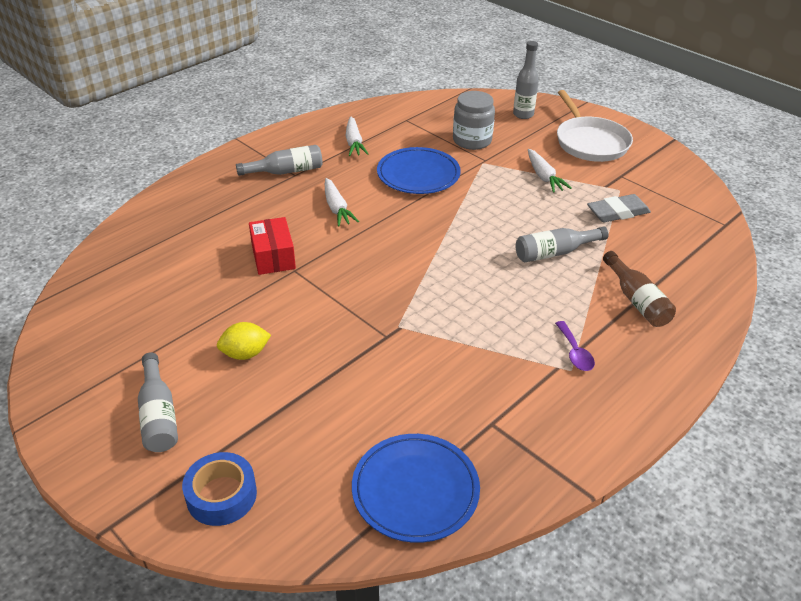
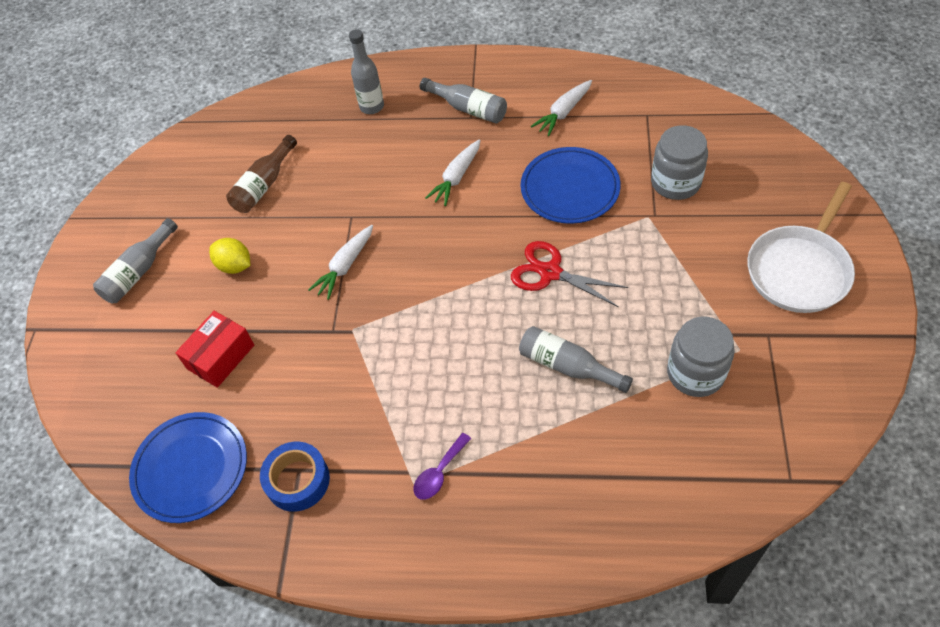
camera: 55 degrees right, 15 degrees up
(221, 495) = (100, 362): blue tape -> blue tape (297, 480)
(273, 256) = (353, 192): red box -> red box (220, 357)
(473, 218) = (550, 272): none -> red scissors
(523, 114) = (778, 184): grey bottle -> grey bottle (372, 107)
(544, 177) = (683, 276): white carrot -> white carrot (345, 266)
(617, 212) = (695, 373): grey eraser -> grey jar
(636, 300) = (565, 476): brown bottle -> brown bottle (264, 185)

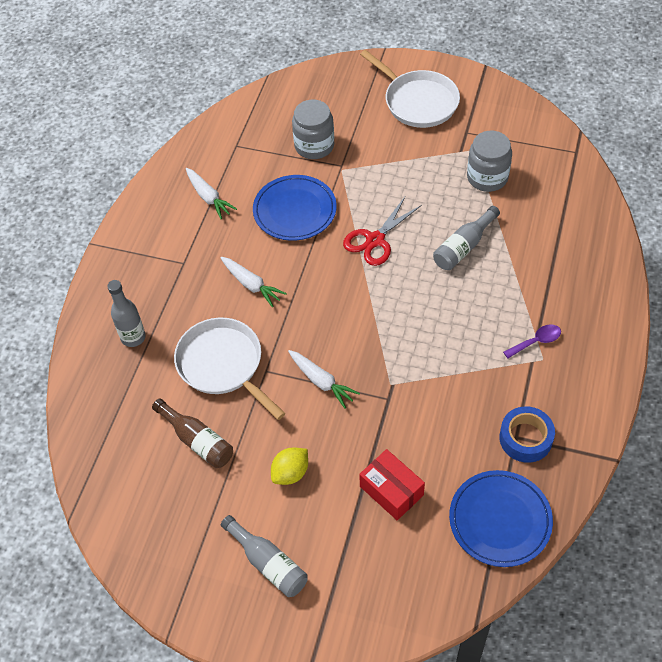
camera: 80 degrees left, 0 degrees up
(352, 181) = (223, 364): none -> white pan
(439, 473) = (536, 341): purple spoon -> purple spoon turned 75 degrees counterclockwise
(468, 109) = (172, 262): grey bottle -> none

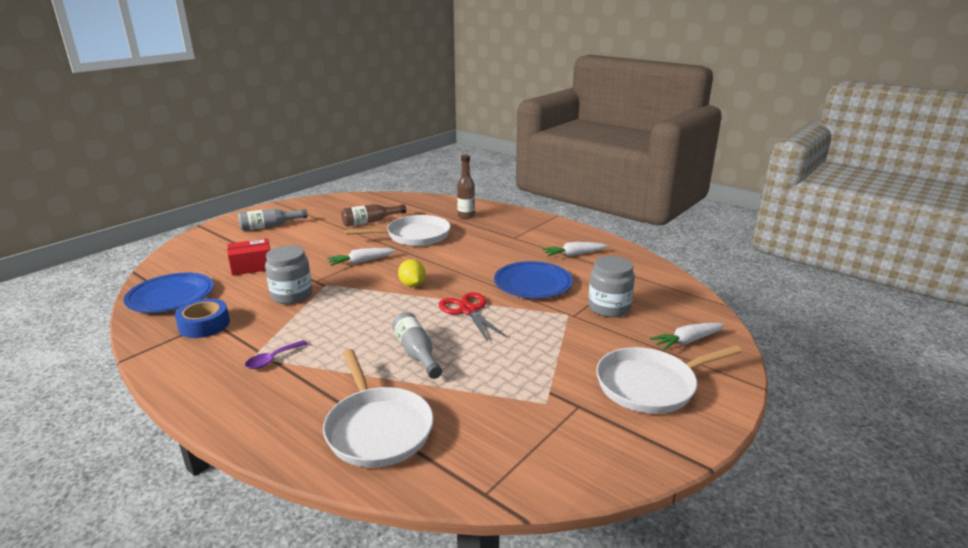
camera: 110 degrees right, 30 degrees down
(133, 337) = (466, 216): grey bottle -> brown bottle
(251, 285) = (471, 255): white carrot -> white carrot (687, 341)
(290, 473) = (312, 241): yellow lemon -> yellow lemon (412, 285)
(487, 177) = (495, 398): grey jar -> grey jar (292, 295)
(536, 341) = (272, 359): purple spoon -> purple spoon turned 45 degrees clockwise
(563, 227) = (378, 429): none -> white pan

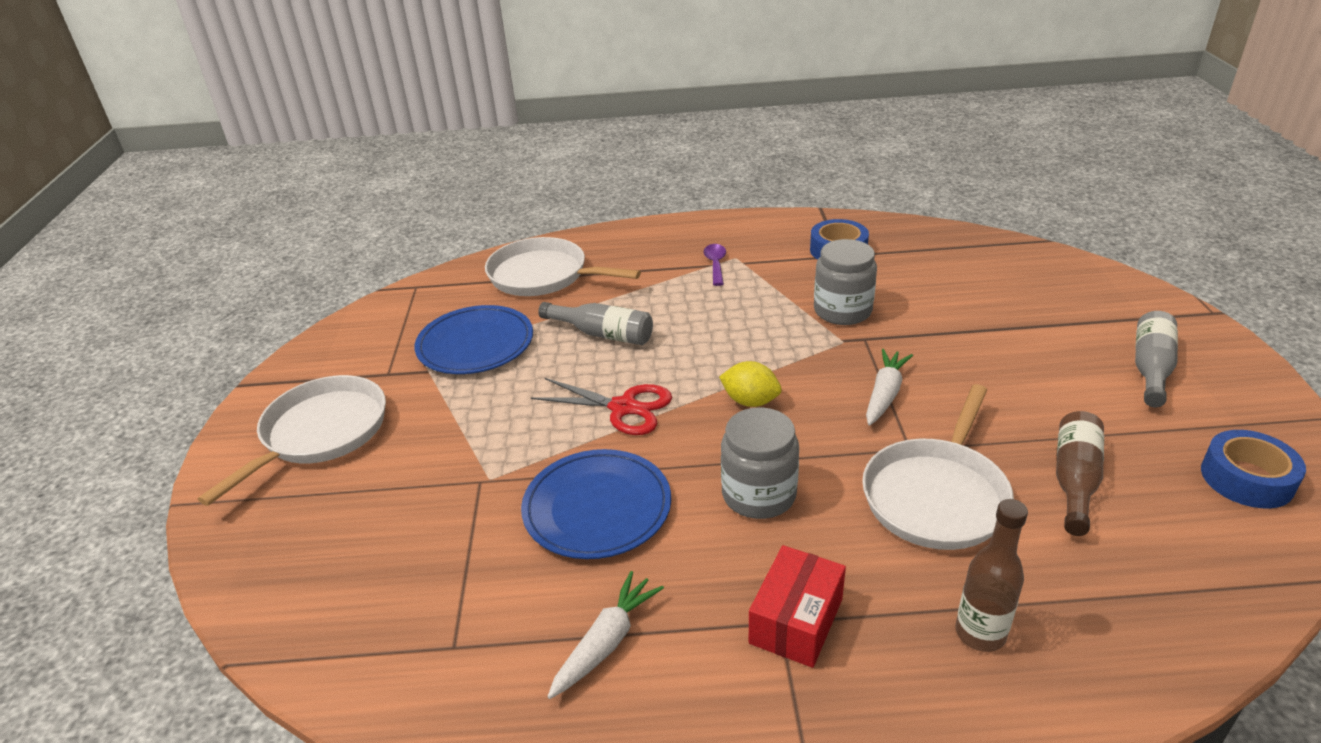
camera: 140 degrees right, 10 degrees up
(171, 296) = (939, 247): blue plate -> blue plate (475, 344)
(252, 266) = (974, 310): red box -> red box (796, 621)
(331, 204) = (1246, 478): none -> blue tape
(609, 308) = (438, 527): grey jar -> grey jar (759, 494)
(687, 341) = (289, 528): white carrot -> none

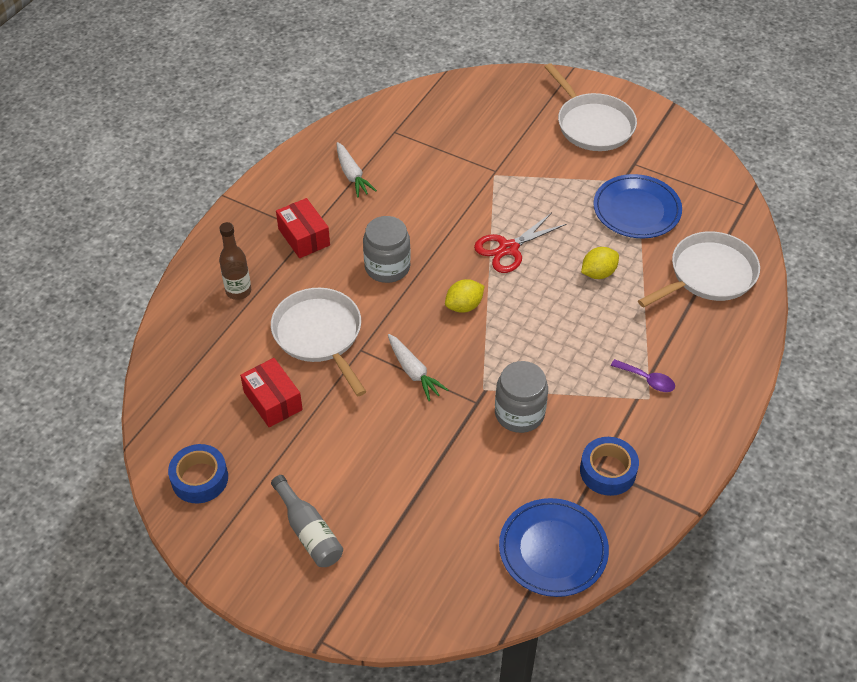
camera: 120 degrees right, 15 degrees up
(597, 508) = (435, 204): blue plate -> blue plate (553, 550)
(603, 334) = (598, 273): grey bottle -> yellow lemon
(1074, 480) = (273, 401): brown bottle -> red box

